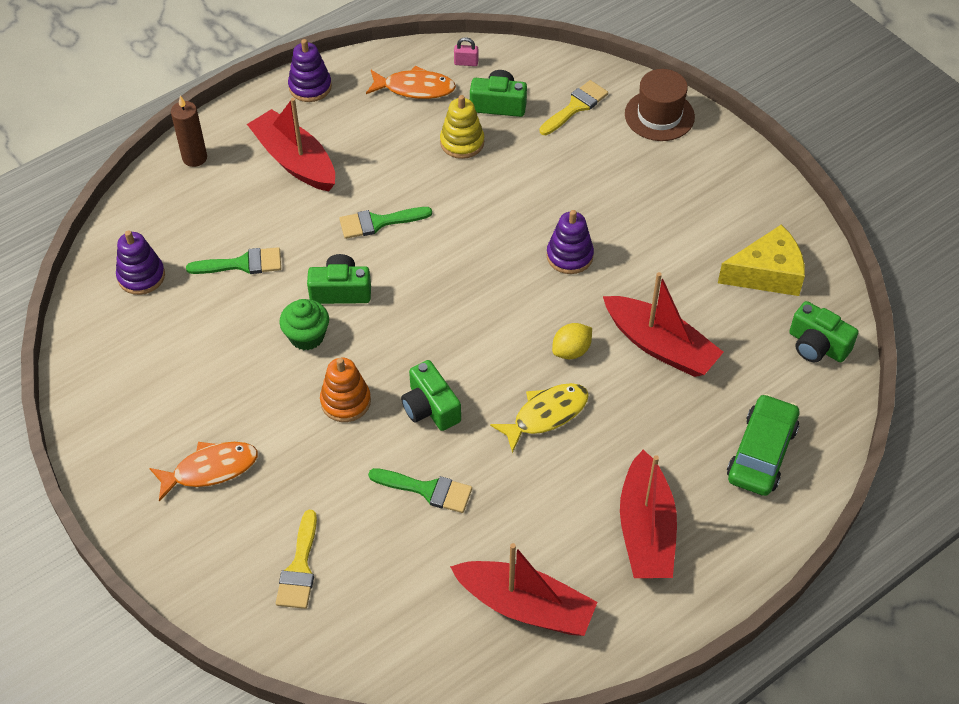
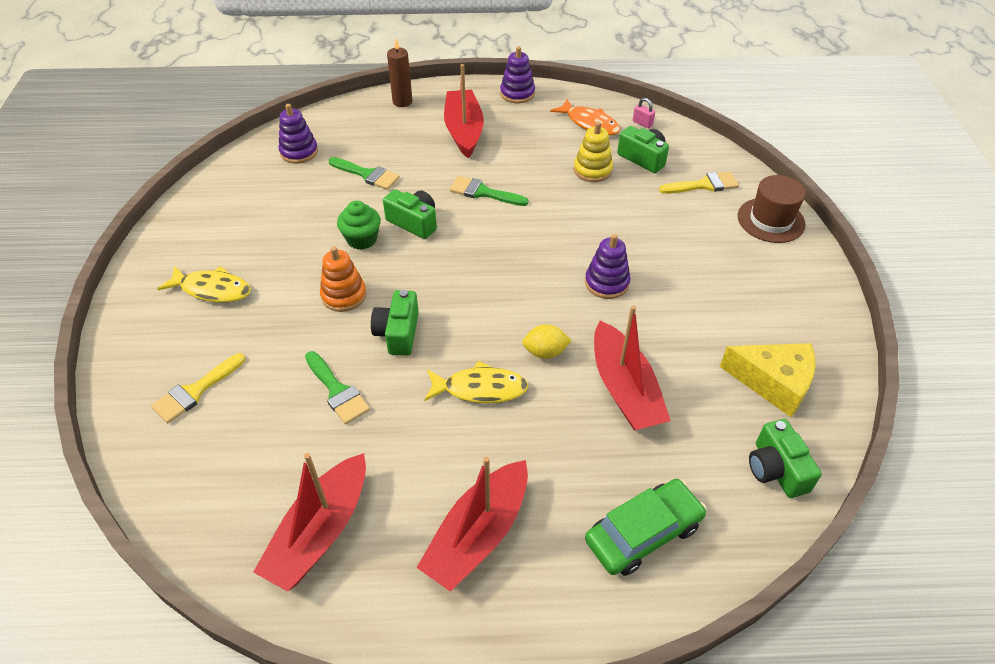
camera: 35 degrees right, 5 degrees down
(210, 469) = (212, 289): orange fish -> yellow fish
(525, 606) = (320, 532): red boat -> red boat turned 60 degrees clockwise

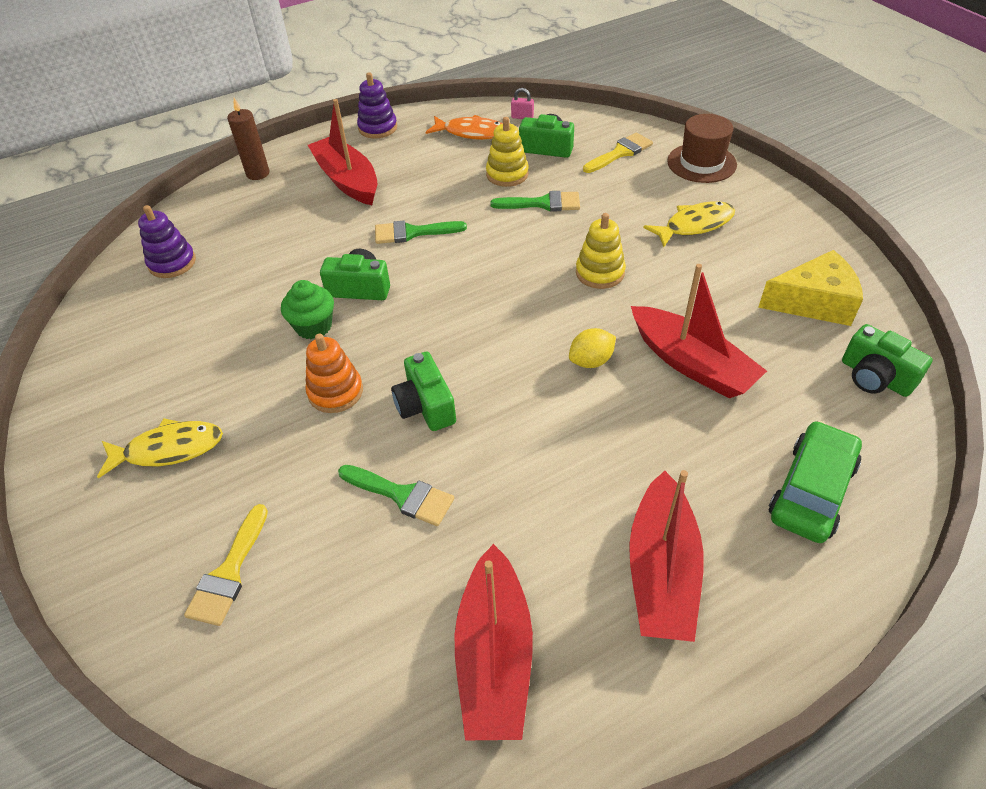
camera: 25 degrees left, 0 degrees up
(367, 174) = (271, 259): green brush -> green brush (543, 203)
(480, 389) = (553, 425): yellow fish -> yellow fish (694, 225)
(606, 283) = (600, 272): purple stacking toy -> yellow stacking toy

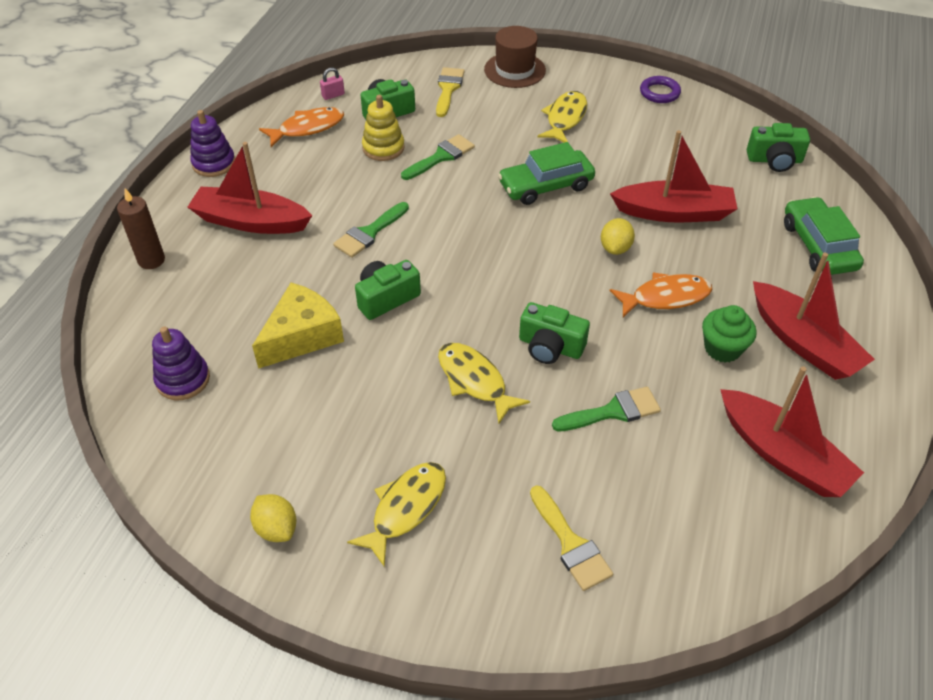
camera: 45 degrees left, 0 degrees up
(88, 400) = (276, 528): none -> yellow lemon
(313, 326) = (390, 348): green cupcake -> green cupcake (722, 348)
(335, 392) = (474, 381): orange stacking toy -> yellow fish
(579, 433) = (665, 297): none -> orange fish
(600, 272) = (545, 185): yellow stacking toy -> green car
(813, 302) = (693, 132): yellow cheese -> yellow cheese (302, 336)
(825, 248) = (659, 93): none -> purple ring

